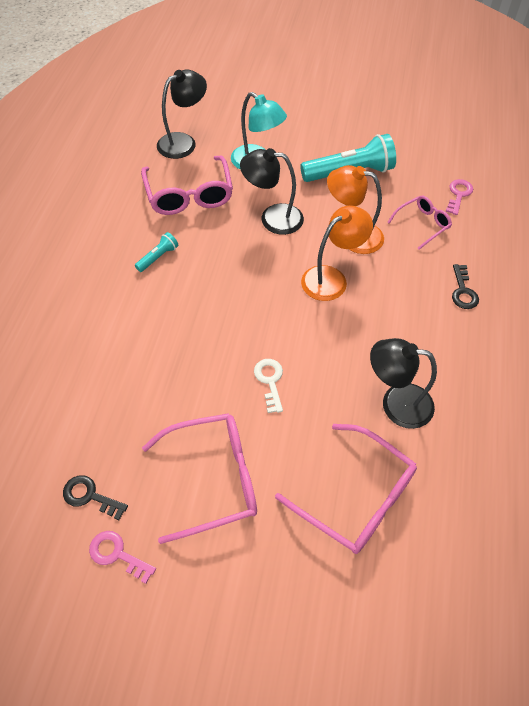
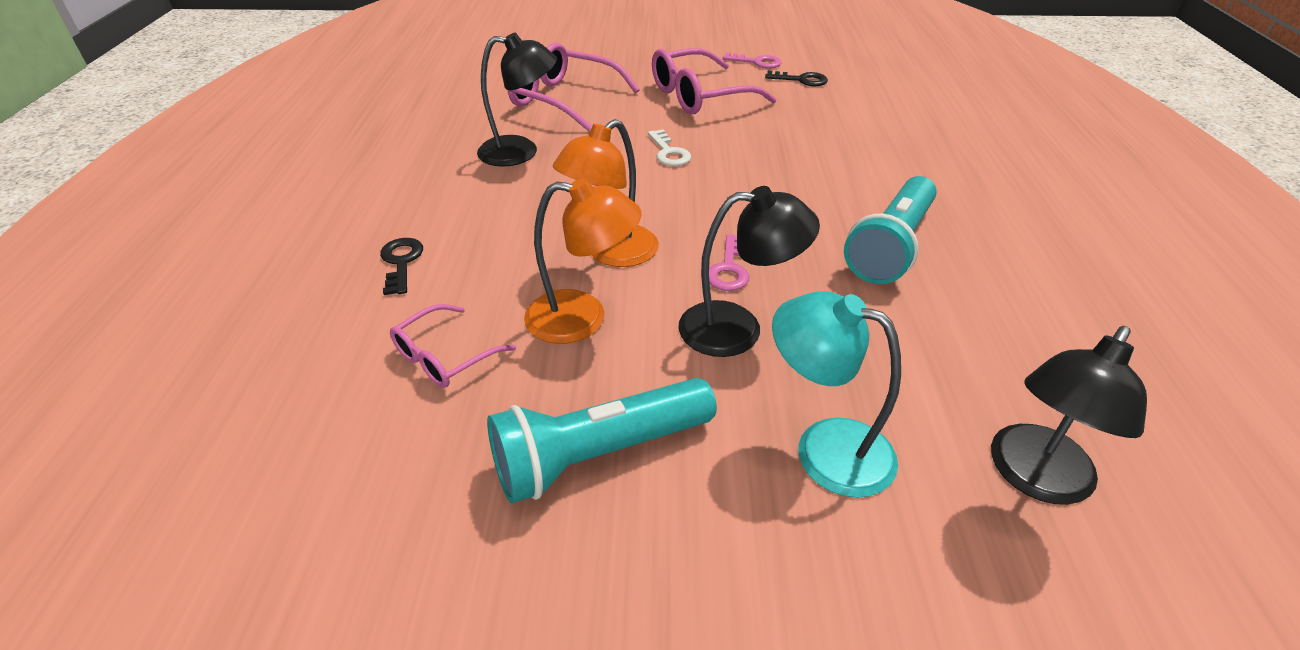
camera: 170 degrees right, 15 degrees down
(158, 257) = (890, 246): turquoise flashlight -> turquoise flashlight, size x2.12
(189, 195) = (918, 349): pink glasses -> none
(458, 195) = (343, 435): pink key -> pink key (729, 269)

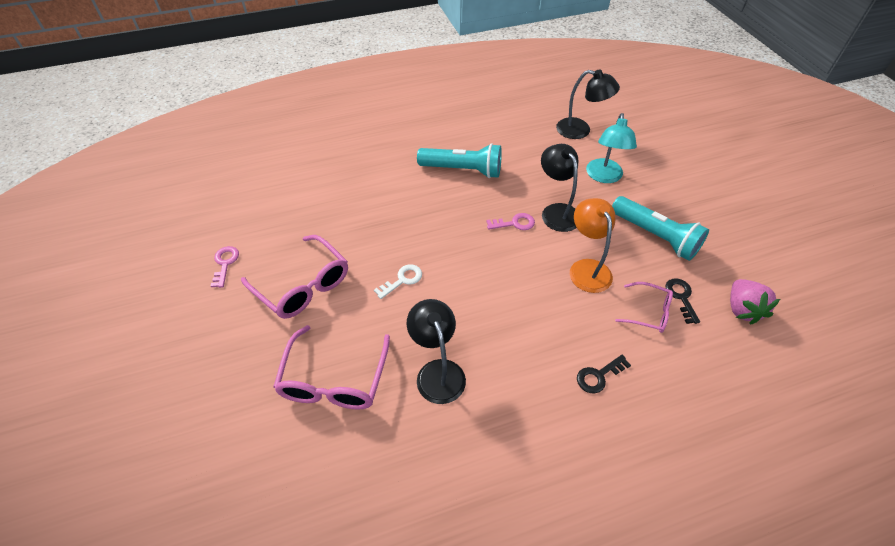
camera: 110 degrees left, 10 degrees up
(333, 503) = (742, 309): none -> pink strawberry
(611, 253) = (529, 274): orange lamp -> none
(801, 80) = (258, 231): black key -> black key (681, 297)

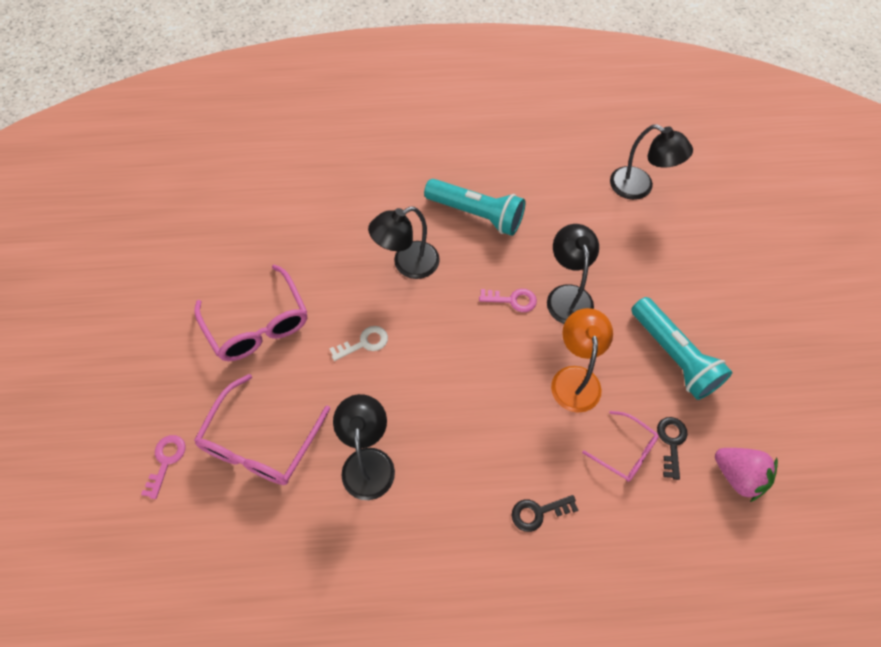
camera: 15 degrees right, 10 degrees up
(225, 264) = (185, 278): pink key -> pink key (166, 461)
(419, 215) = (407, 264): none -> black lamp
(604, 177) = (643, 260): turquoise lamp -> none
(742, 309) = (738, 476): pink strawberry -> pink strawberry turned 60 degrees counterclockwise

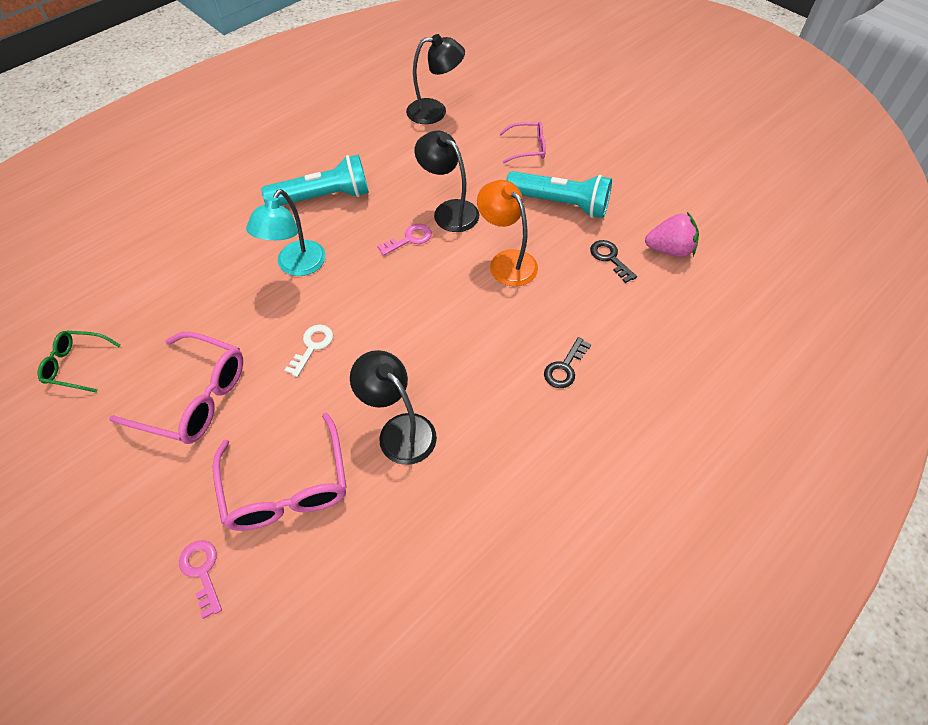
camera: 40 degrees left, 5 degrees down
(209, 243) = (77, 365): none -> green glasses
(407, 264) = (296, 266): black lamp -> turquoise lamp
(625, 451) = (585, 285): pink glasses -> pink glasses (527, 148)

